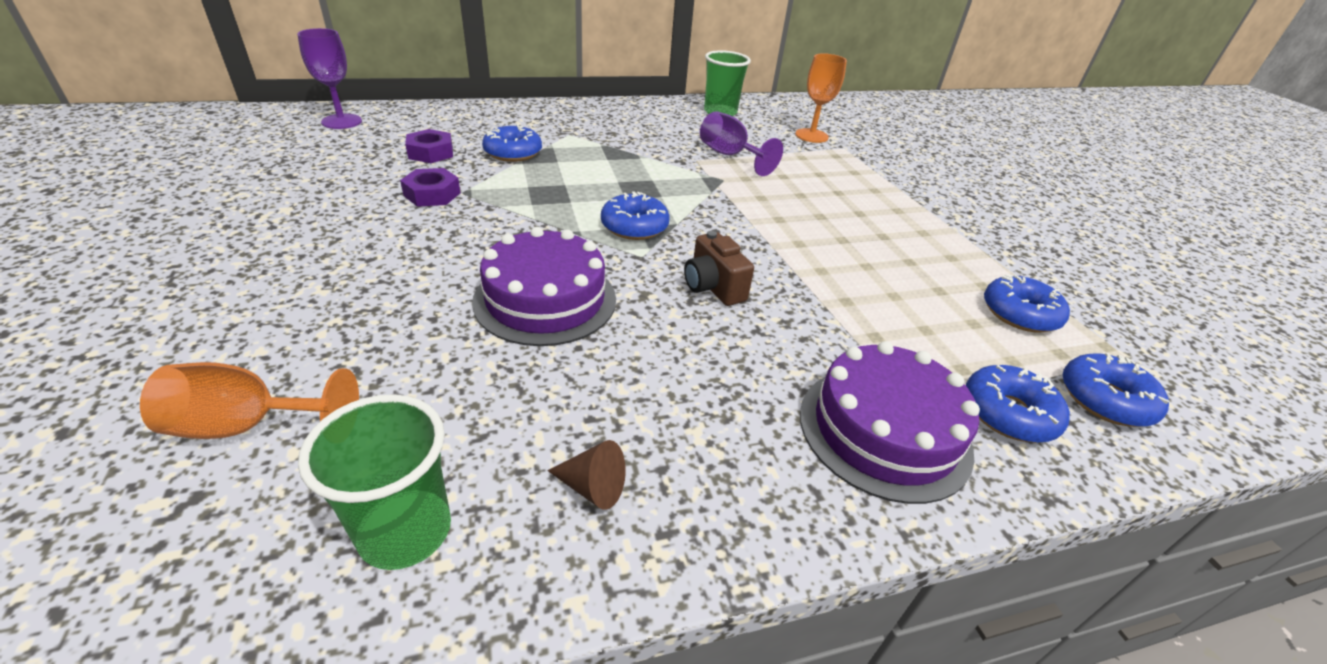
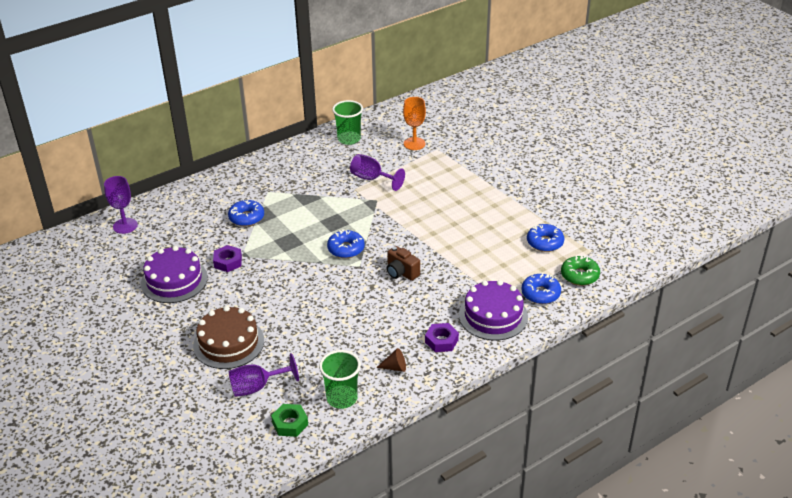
camera: 15 degrees left, 0 degrees up
(214, 563) = (290, 423): none -> green nut
(248, 426) = (257, 387): orange goblet -> purple goblet
(297, 313) = (228, 343): none -> brown cake
(431, 153) = (200, 233): purple nut -> purple nut (441, 341)
(545, 299) = (329, 303): purple cake -> purple cake (174, 280)
(1105, 399) = (579, 275): blue donut -> green donut

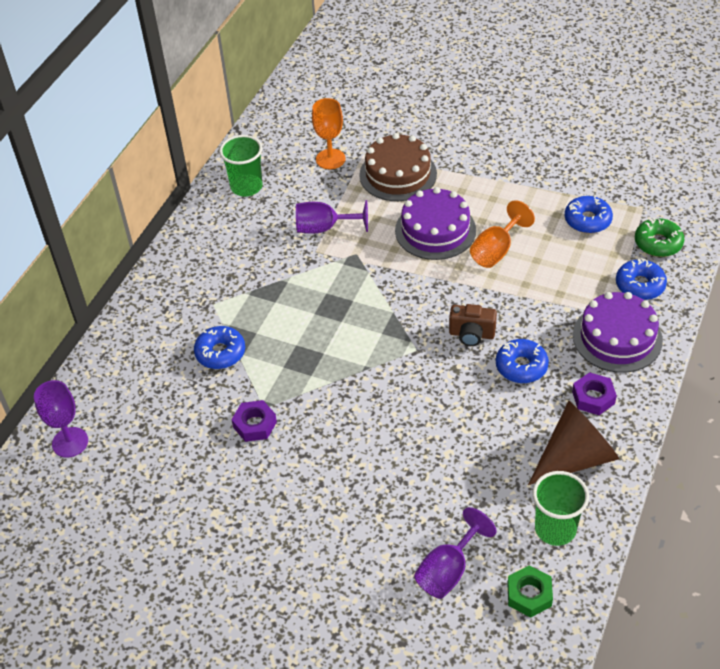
camera: 30 degrees left, 10 degrees up
(174, 280) = (211, 485): purple cake -> purple cake (435, 230)
(228, 343) = (360, 532): brown cake -> brown cake (398, 174)
(346, 249) = (380, 335): blue donut -> blue donut (521, 366)
(395, 367) = (575, 458): brown cone -> brown cone, size x2.34
(465, 234) = (496, 251): none -> orange goblet

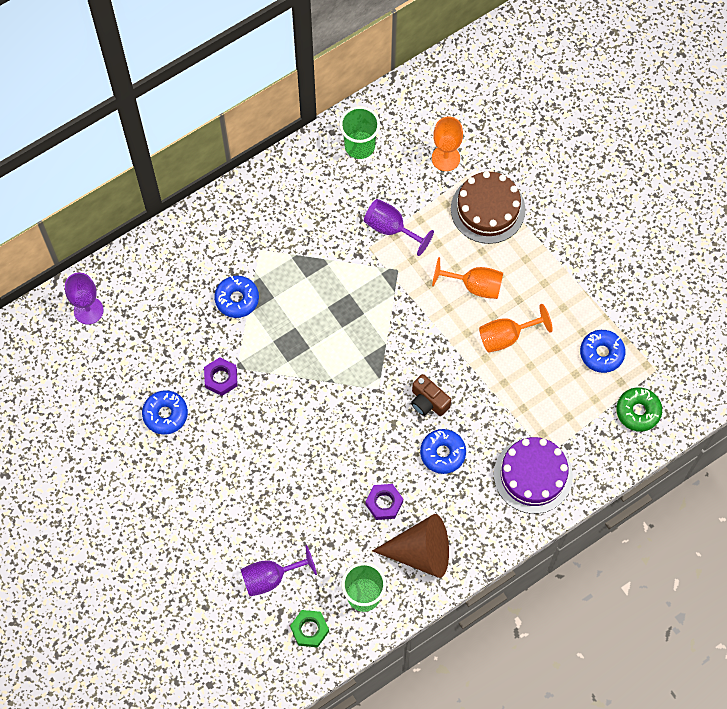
camera: 30 degrees right, 20 degrees up
(435, 230) = (475, 286): purple cake -> orange goblet
(593, 397) = (473, 513): purple nut -> purple nut (384, 503)
(640, 285) = (590, 441): blue donut -> blue donut (165, 414)

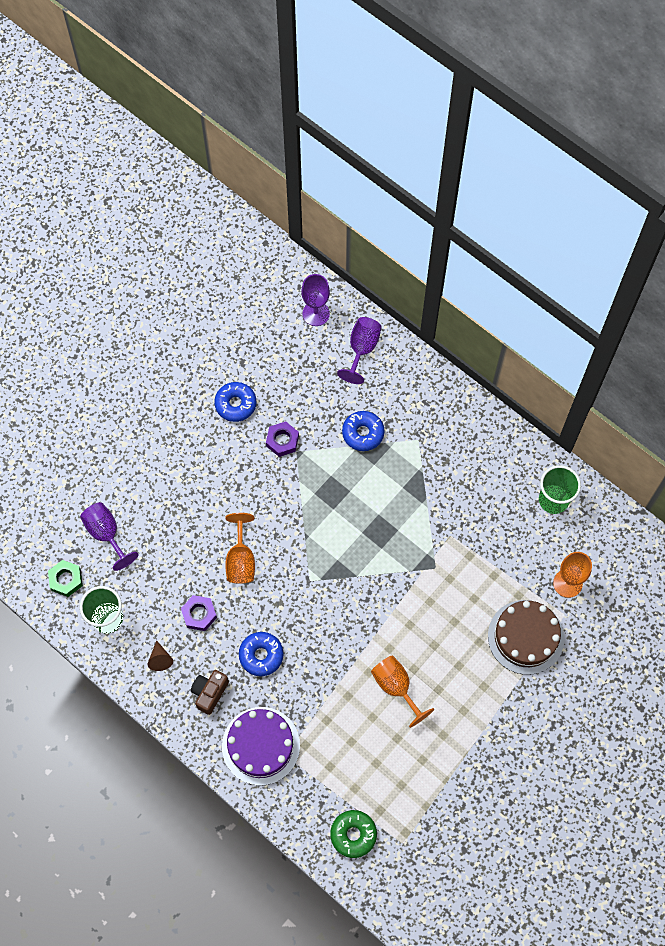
camera: 75 degrees right, 0 degrees up
(391, 228) = (476, 551): purple goblet -> purple goblet (362, 349)
(421, 552) = (160, 659): brown cone -> brown cone, size x0.43
(428, 402) = (309, 629): brown camera -> brown camera (209, 693)
(475, 286) = (440, 644): orange goblet -> orange goblet (240, 560)
(601, 353) = (405, 784): blue donut -> none

